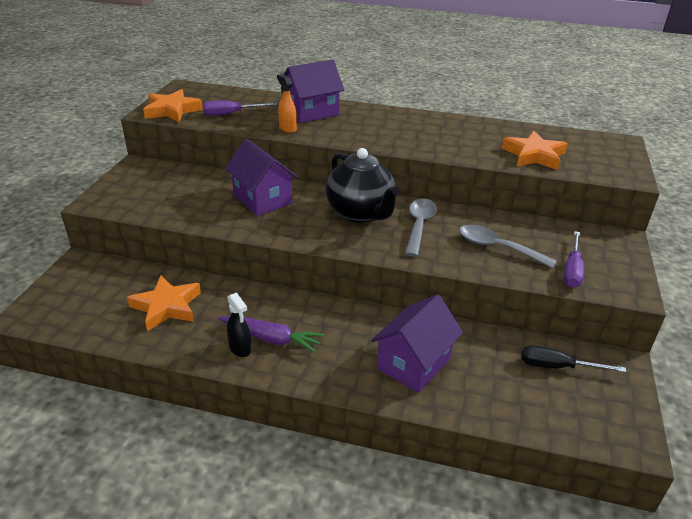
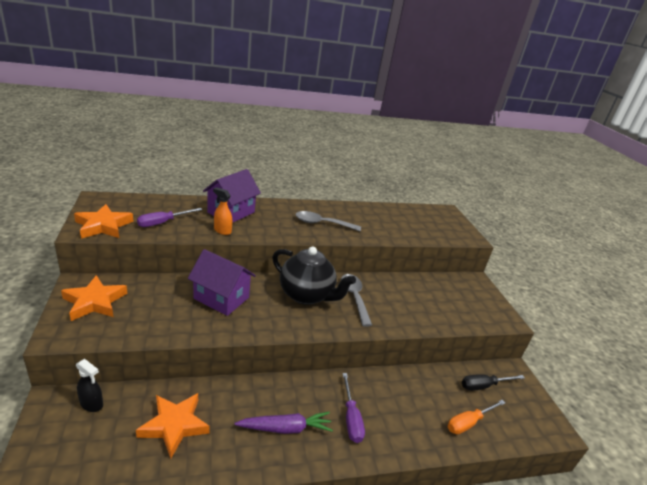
camera: 30 degrees left, 5 degrees down
(240, 348) = (266, 447): black spray bottle -> black spray bottle (92, 404)
(413, 363) = (400, 415): purple house -> none
(497, 247) = (415, 304): grey spoon -> grey spoon (322, 223)
(501, 397) = (468, 423): none -> orange screwdriver
(534, 155) = (408, 229): orange star -> orange star (94, 302)
(572, 270) = (467, 312): purple screwdriver -> purple screwdriver (351, 418)

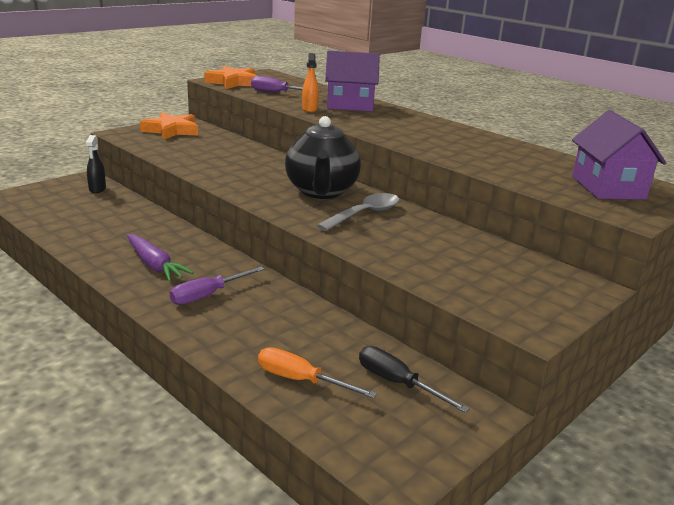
camera: 60 degrees right, 5 degrees down
(174, 425) = (107, 221): orange star -> none
(221, 298) = (249, 162): purple house -> purple house (608, 188)
(322, 223) = (425, 137): grey spoon -> none

